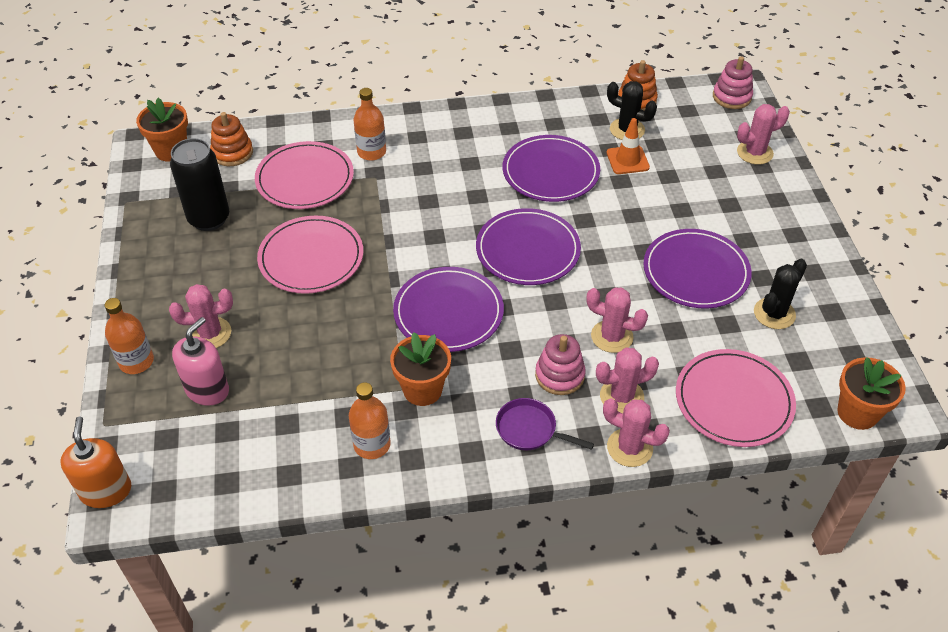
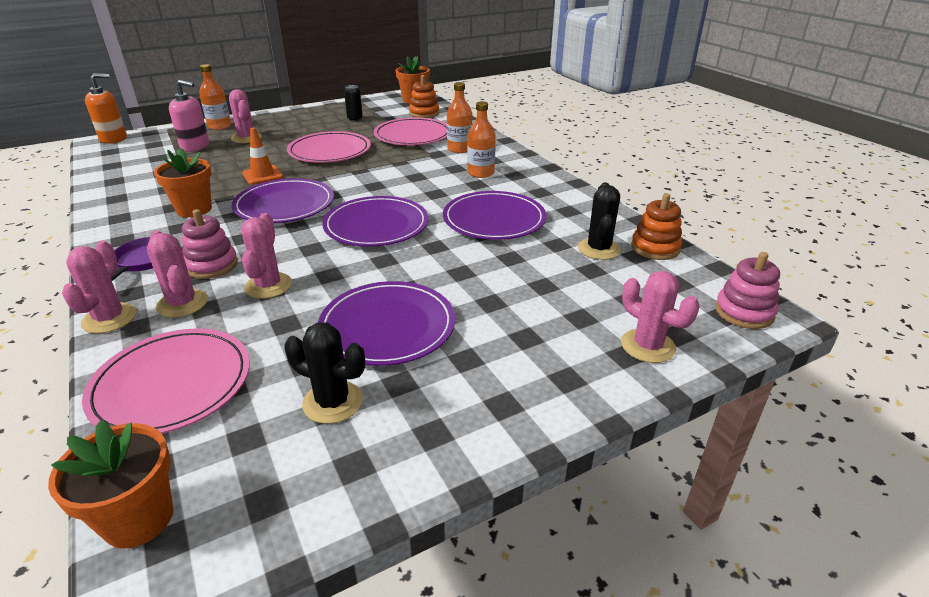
camera: 70 degrees right, 15 degrees down
(209, 219) = (355, 119): black can -> black can, size x0.50
(372, 444) = (137, 201): orange bottle -> orange bottle (480, 173)
(627, 160) = (548, 256): orange traffic cone -> orange traffic cone (262, 175)

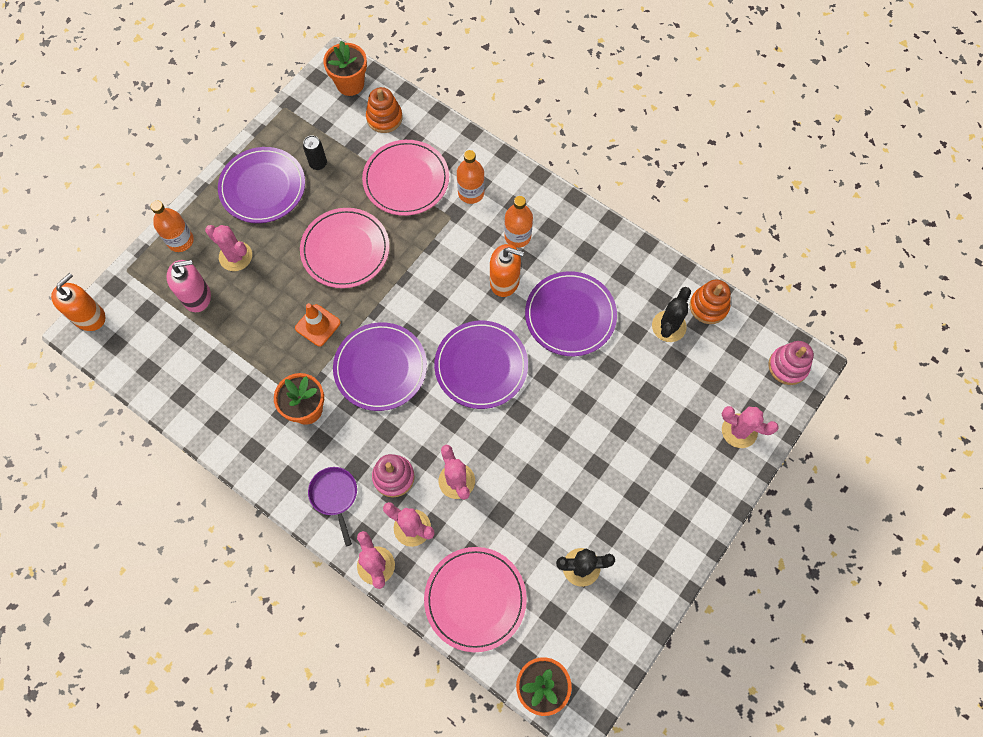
camera: 25 degrees left, 35 degrees up
(387, 326) = (570, 486): purple plate -> purple plate (262, 187)
(447, 190) = (504, 281): none -> orange soap dispenser
(598, 249) = (668, 326): black cactus -> black cactus turned 45 degrees clockwise

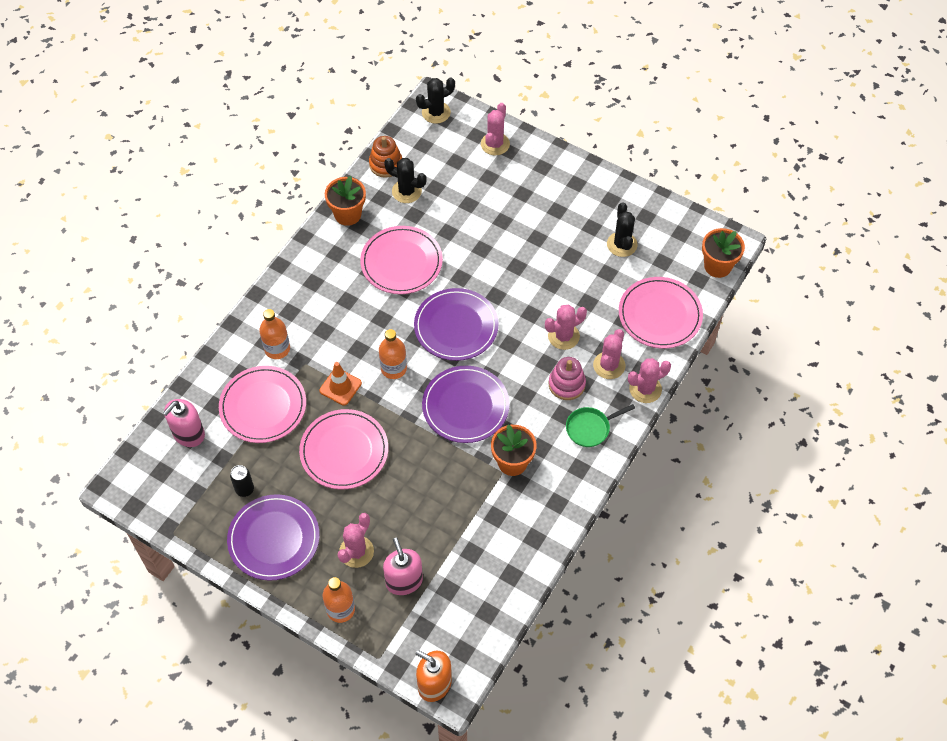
camera: 95 degrees left, 10 degrees down
(317, 325) = (427, 464): orange traffic cone -> orange traffic cone (340, 387)
(335, 496) = (590, 428): purple pan -> green pan
(350, 84) = (144, 472): orange flower pot -> orange flower pot (348, 214)
(384, 118) = (188, 434): orange stacking toy -> pink soap dispenser
(504, 281) = (371, 314): orange soap dispenser -> none
(517, 236) = (323, 307): orange bottle -> orange bottle (393, 368)
(570, 315) = (401, 262): purple plate -> pink plate
(788, 366) = (436, 112): pink stacking toy -> black cactus

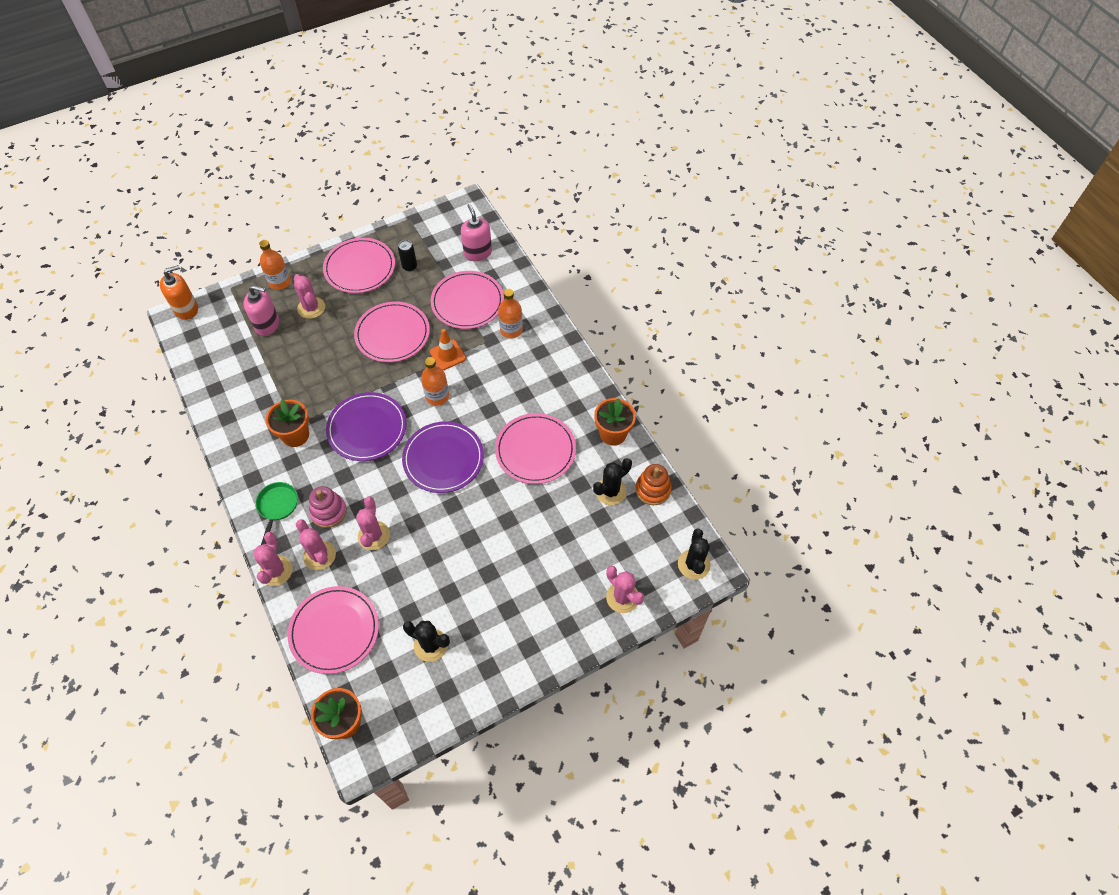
camera: 120 degrees right, 0 degrees up
(274, 539) = (360, 268): purple plate -> pink plate

